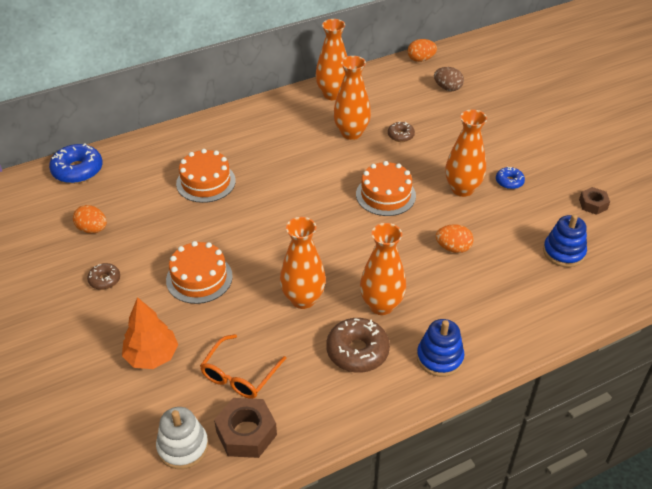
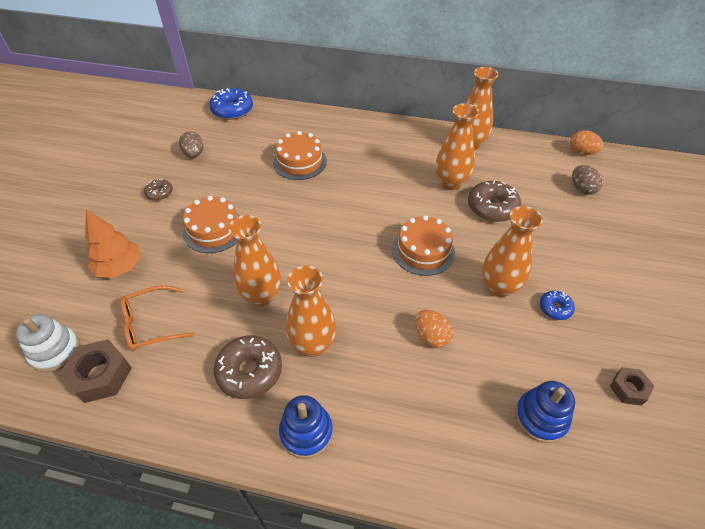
camera: 40 degrees right, 5 degrees up
(92, 229) = (194, 154): orange egg -> brown egg
(400, 135) = (492, 207): brown donut -> brown donut, size x1.82

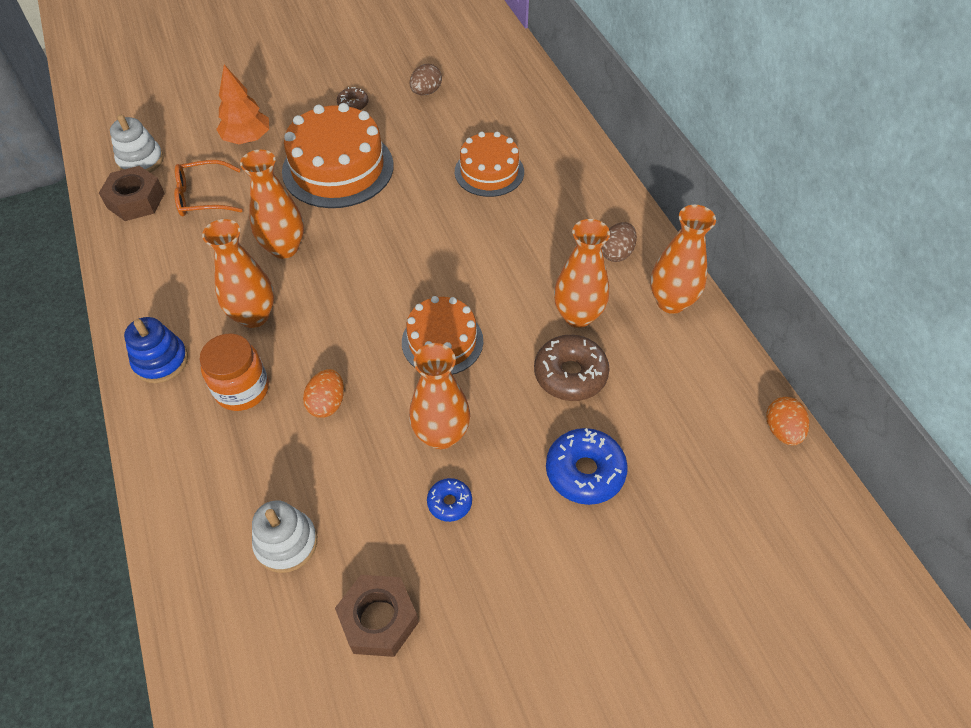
camera: 55 degrees right, 5 degrees up
(151, 324) = (202, 197): orange glasses -> orange glasses turned 45 degrees counterclockwise
(214, 230) = (338, 168): orange cake -> orange cake, size x1.59
(232, 110) = (520, 76): blue donut -> blue donut (585, 472)
(249, 371) = (197, 288): brown donut -> none
(380, 385) = (242, 389): none -> orange jar
(541, 417) = (286, 543): blue stacking toy -> white stacking toy
(582, 189) = (698, 458): brown egg -> brown egg (616, 253)
(628, 389) = (378, 619): brown nut -> brown nut, size x1.64

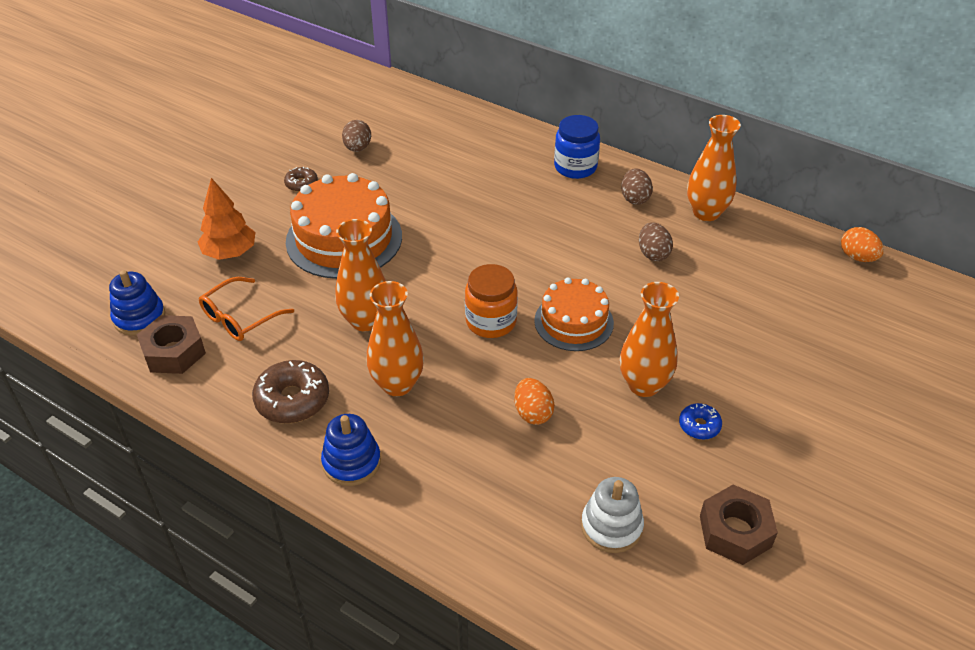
camera: 35 degrees left, 10 degrees down
(141, 160) = (139, 317): white stacking toy -> blue stacking toy
(242, 389) = (450, 442): orange jar -> orange jar (491, 321)
(489, 172) = (477, 185): orange cake -> none
(570, 374) = (689, 295): brown donut -> brown donut (292, 400)
(577, 316) = (653, 254): orange vase -> brown egg
(585, 472) = (766, 352): blue donut -> none
(592, 195) = (575, 167): none -> blue jar

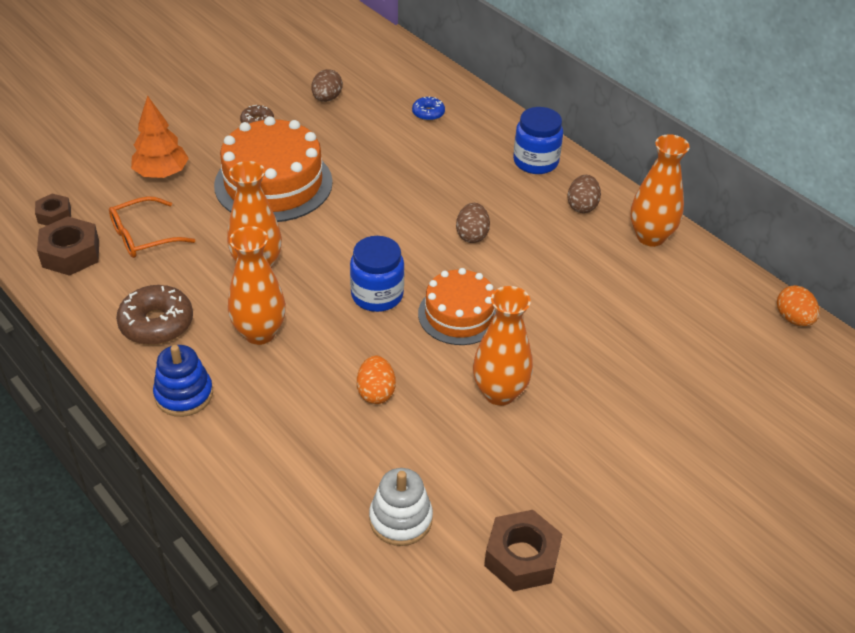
camera: 15 degrees right, 0 degrees up
(139, 317) = (54, 215): blue stacking toy -> brown nut
(491, 321) = (377, 295): orange jar -> blue jar
(653, 254) = (573, 266): brown egg -> brown egg (472, 235)
(699, 426) = (536, 446): blue donut -> blue donut (428, 113)

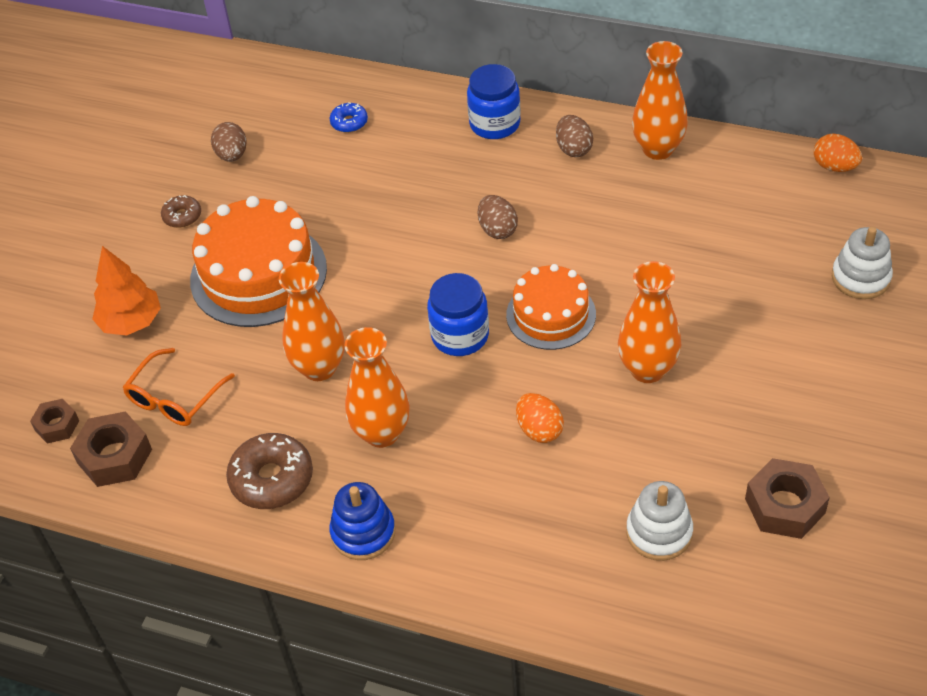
camera: 25 degrees left, 5 degrees up
(743, 415) = (860, 278): none -> white stacking toy

